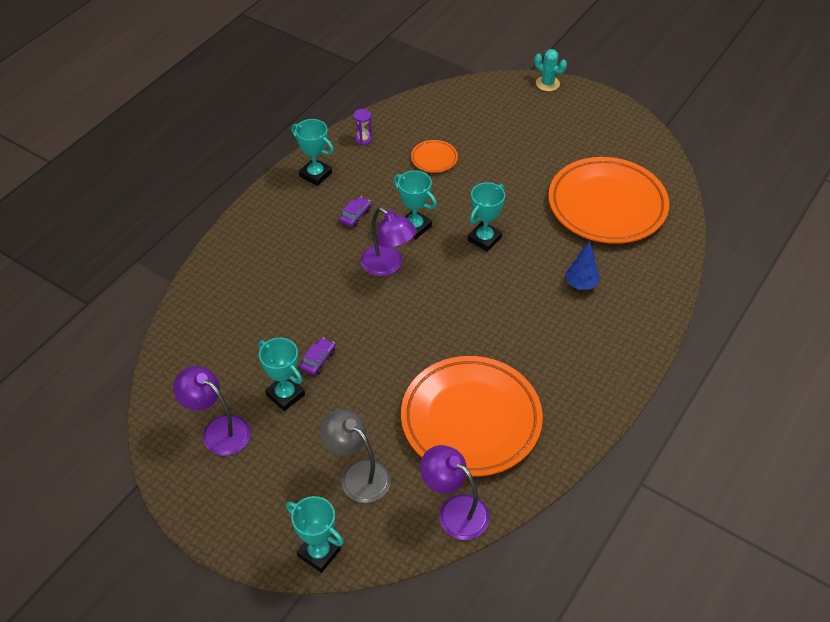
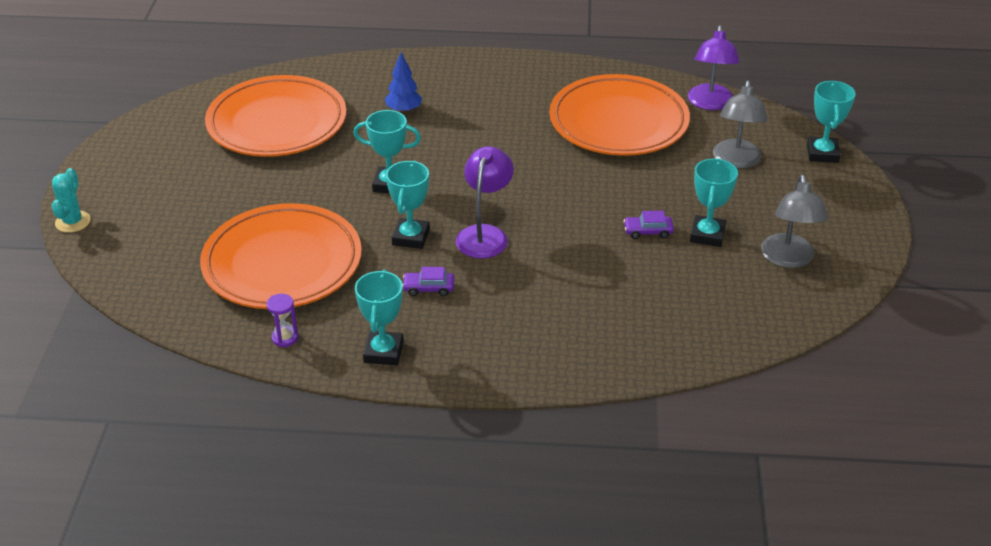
camera: 120 degrees left, 10 degrees down
(218, 430) = (788, 259): purple lamp -> grey lamp
(434, 159) = (282, 264): orange plate -> orange plate, size x2.44

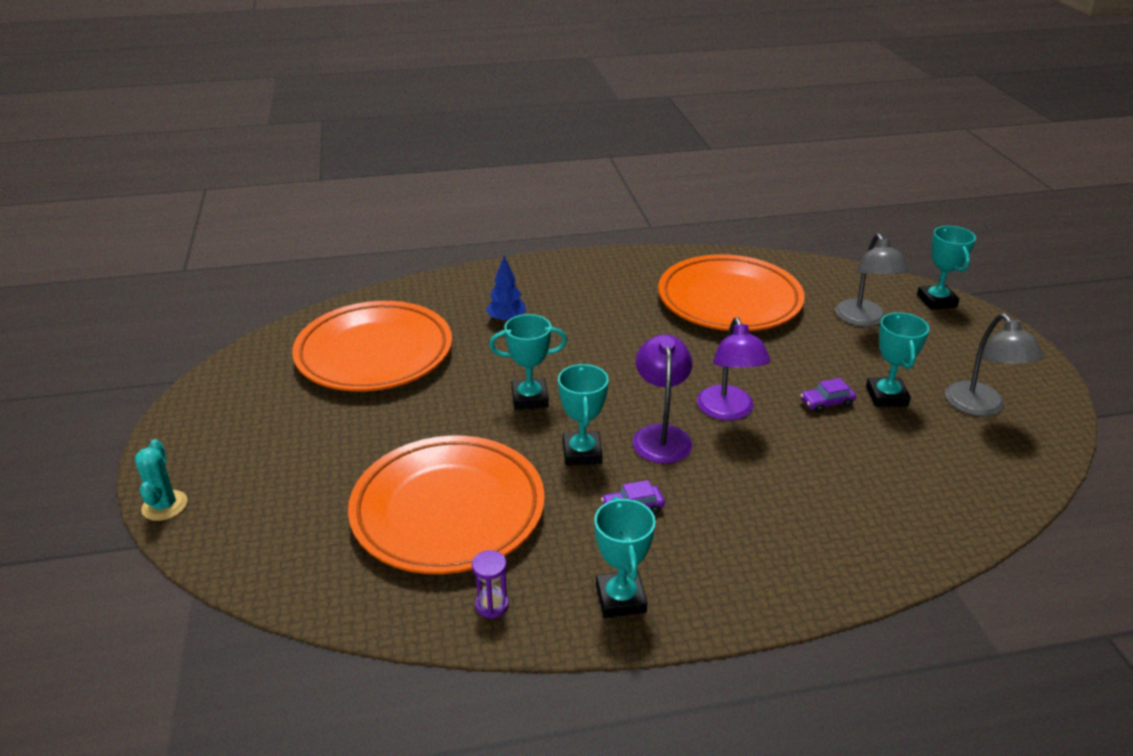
camera: 15 degrees left, 5 degrees down
(710, 103) = (803, 271): purple lamp -> purple lamp (728, 411)

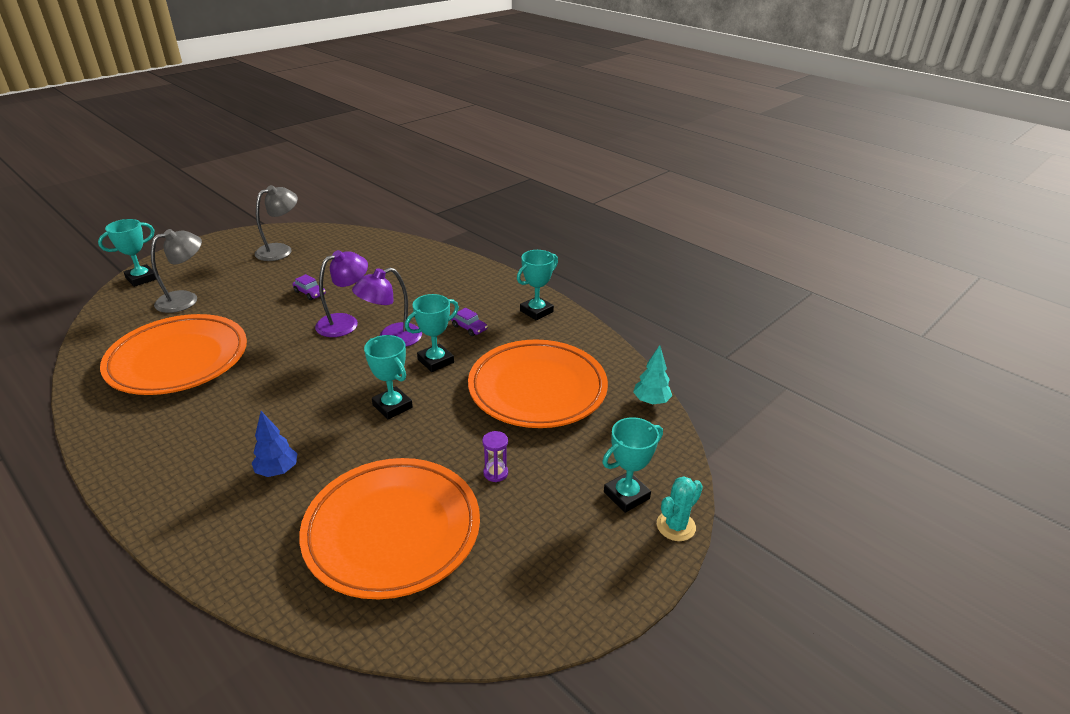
camera: 125 degrees left, 0 degrees up
(316, 601) = (651, 401): none -> turquoise tree
(492, 605) = (583, 344): purple hourglass -> purple hourglass (495, 473)
(886, 396) = (288, 277): turquoise trophy -> turquoise trophy (626, 495)

